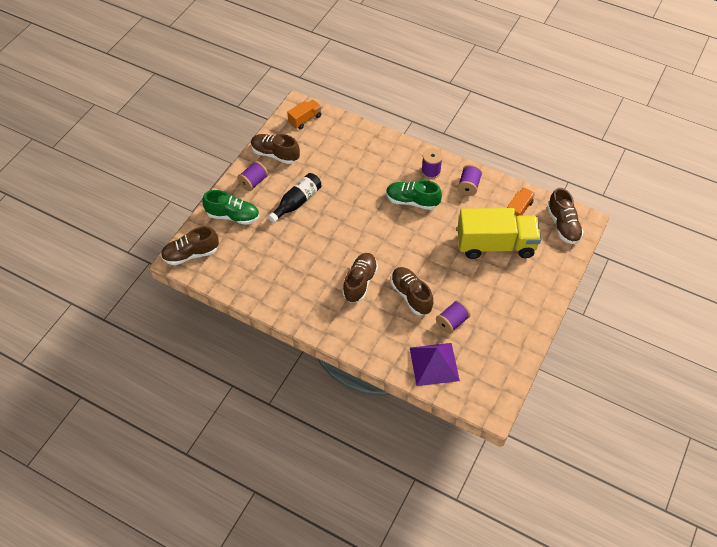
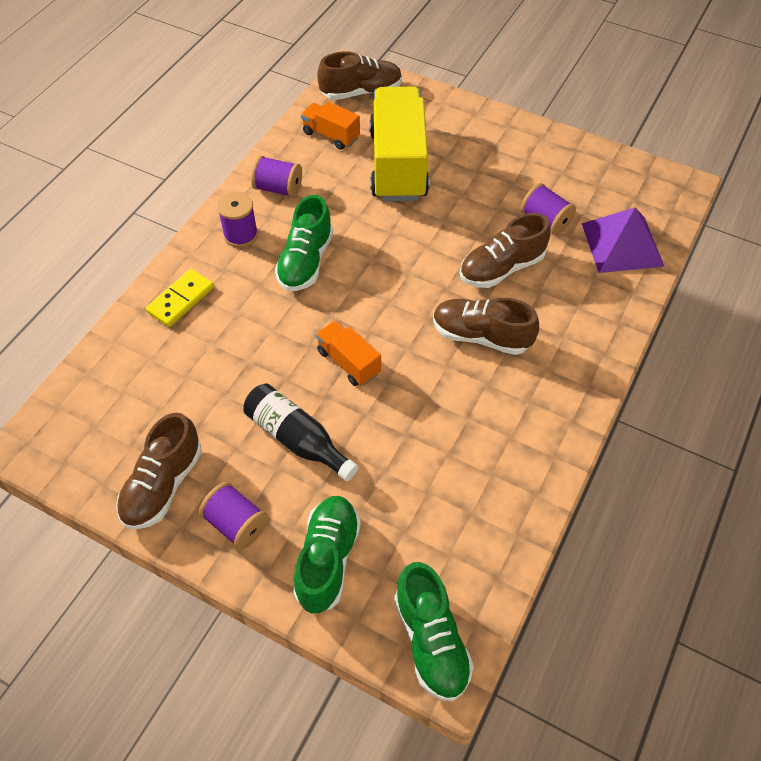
camera: 90 degrees left, 0 degrees up
(191, 254) = (431, 640): brown shoe -> green shoe
(305, 119) = (72, 431): orange truck -> orange truck (348, 362)
(383, 150) = (181, 300): none -> yellow domino

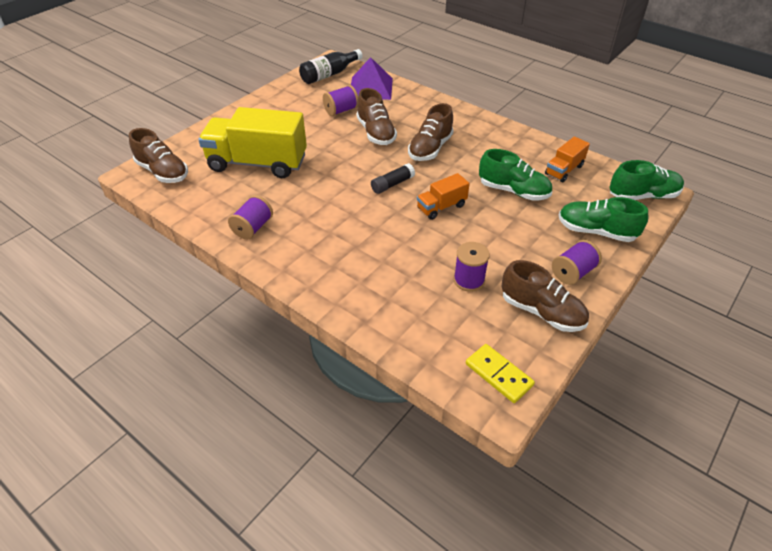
camera: 80 degrees left, 10 degrees down
(181, 300) = (359, 295): yellow domino -> yellow domino (499, 374)
(240, 234) = (297, 254): purple spool -> purple spool (469, 280)
(297, 439) = (504, 237): black bottle -> black bottle (329, 74)
(306, 261) = (340, 219): green shoe -> green shoe (513, 191)
(331, 135) = (205, 193): orange truck -> orange truck (564, 170)
(361, 92) = (163, 172): brown shoe -> brown shoe turned 135 degrees clockwise
(386, 303) = (392, 184): none -> black glue stick

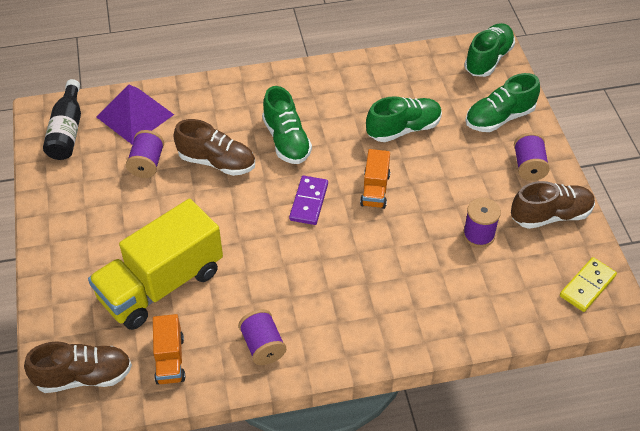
camera: 50 degrees left, 5 degrees up
(392, 184) = (308, 202): black glue stick -> purple domino
(430, 148) = (286, 140): brown shoe -> green shoe
(499, 374) = (587, 286): yellow domino -> yellow domino turned 45 degrees counterclockwise
(564, 170) = (411, 78): orange truck -> orange truck (170, 359)

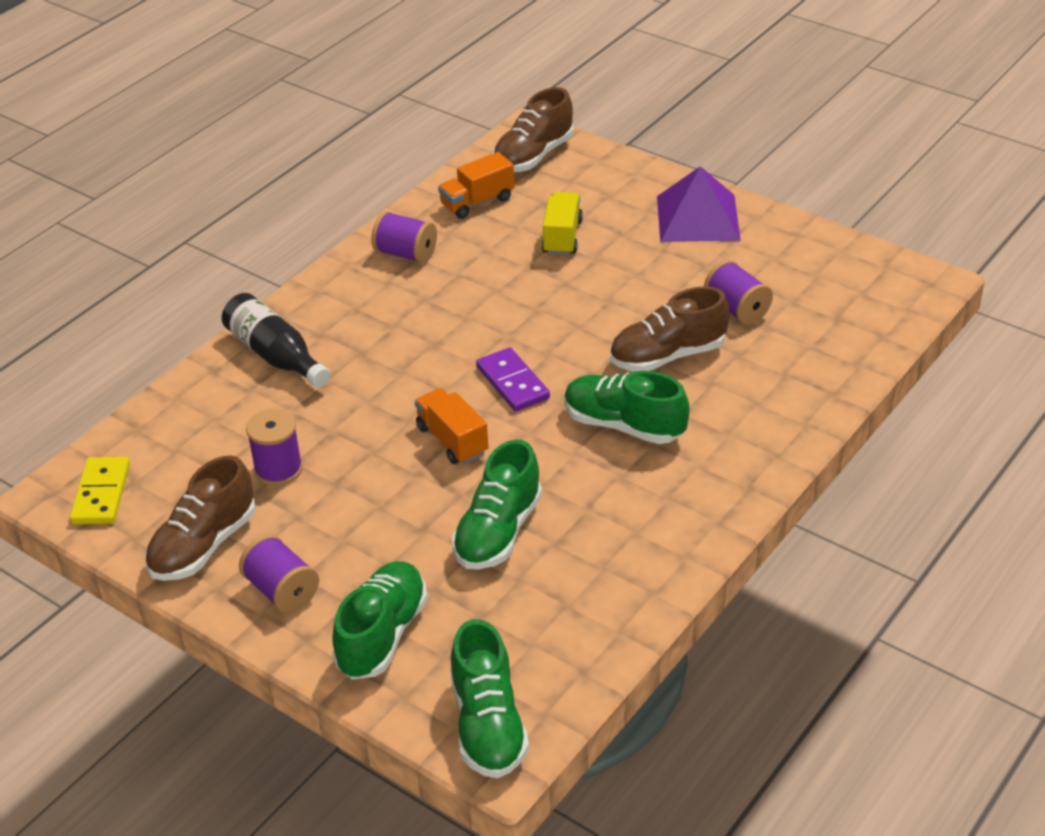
camera: 140 degrees right, 10 degrees down
(67, 131) = (870, 284): black bottle -> black bottle (275, 355)
(135, 115) = (830, 341): purple pyramid -> purple pyramid (697, 218)
(161, 284) = (562, 237): yellow truck -> yellow truck, size x0.48
(170, 359) = (477, 202): orange truck -> orange truck turned 75 degrees counterclockwise

